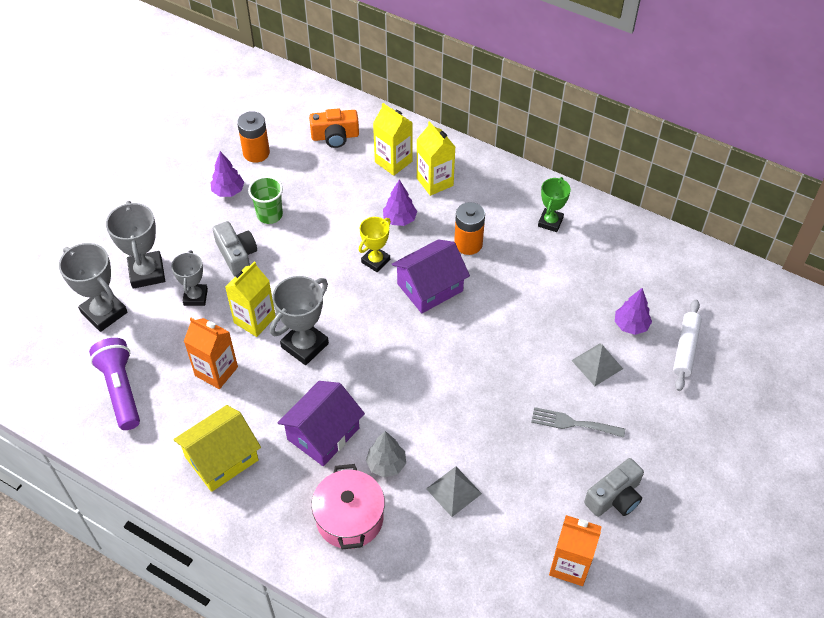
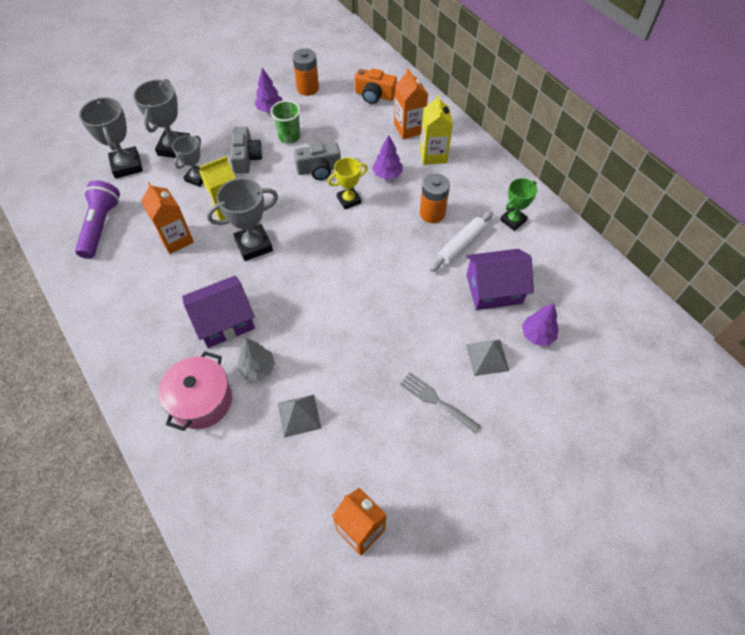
camera: 25 degrees right, 5 degrees up
(221, 458) = (137, 308): yellow house -> none
(393, 162) = (409, 129): yellow carton -> orange carton
(430, 287) = (380, 237): purple house -> purple house (494, 289)
(614, 497) = (437, 485): grey camera -> grey camera (319, 169)
(685, 349) = (578, 376): white rolling pin -> white rolling pin (461, 245)

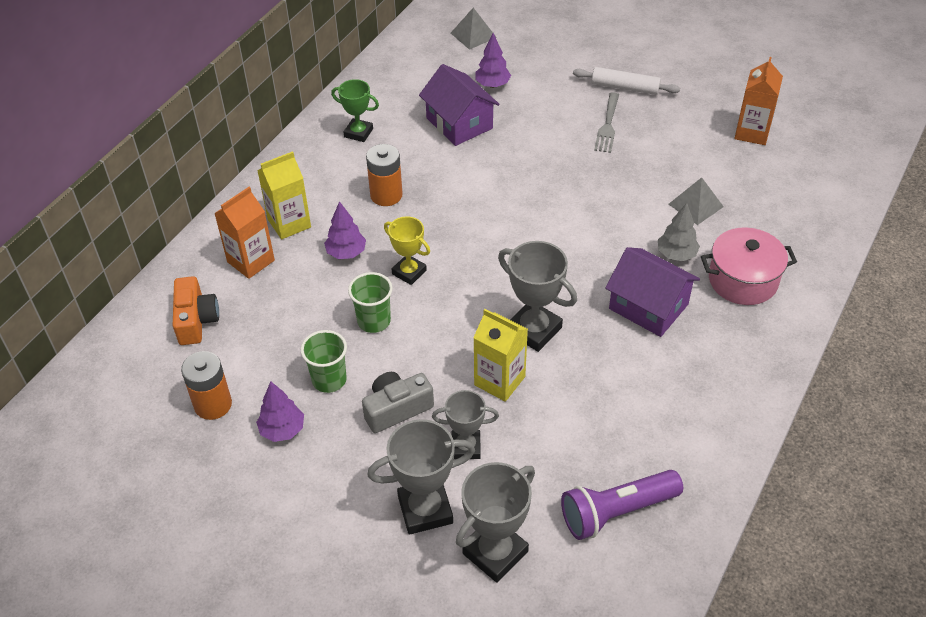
camera: 115 degrees left, 10 degrees down
(176, 239) = (578, 412): orange carton -> none
(319, 169) = (374, 321): grey camera -> green cup
(461, 245) = (418, 160): white rolling pin -> white rolling pin (625, 87)
(487, 357) = (539, 108): grey pyramid -> grey pyramid (473, 35)

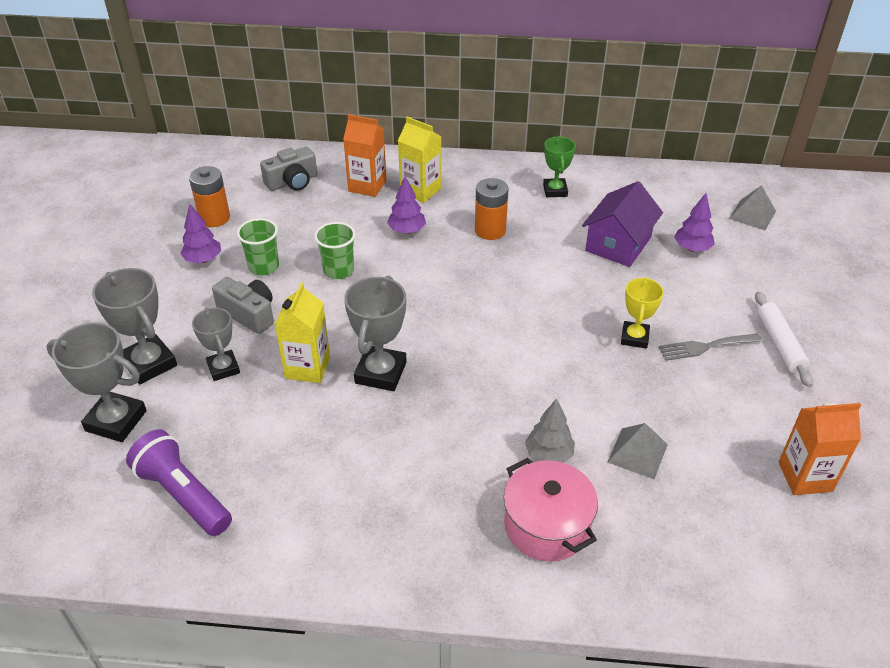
camera: 65 degrees right, 5 degrees down
(196, 320) = (292, 182): orange camera -> grey camera
(409, 272) = (406, 272): yellow trophy -> yellow trophy (634, 337)
(648, 306) = (458, 451): purple house -> none

